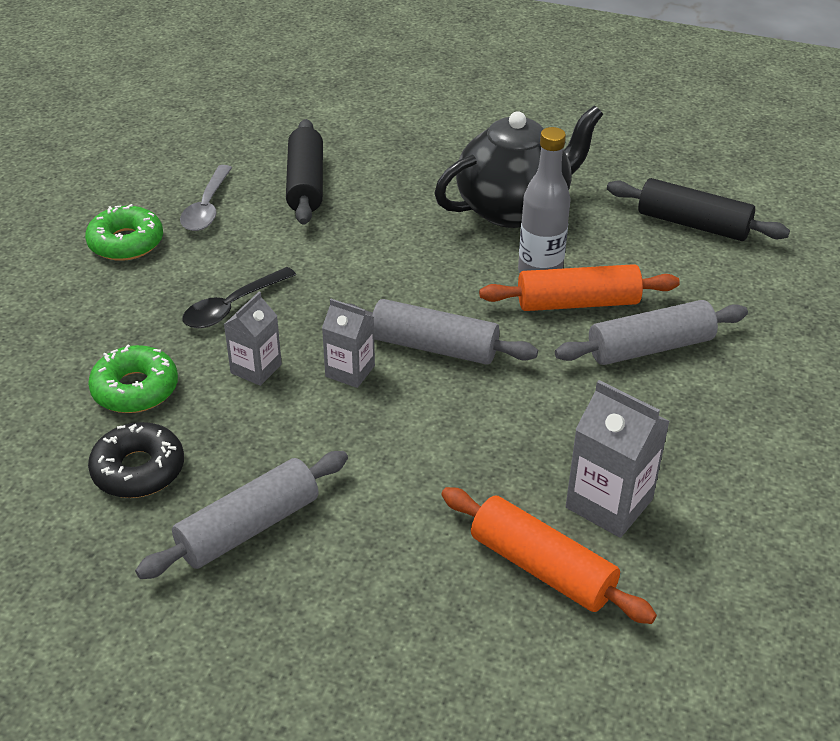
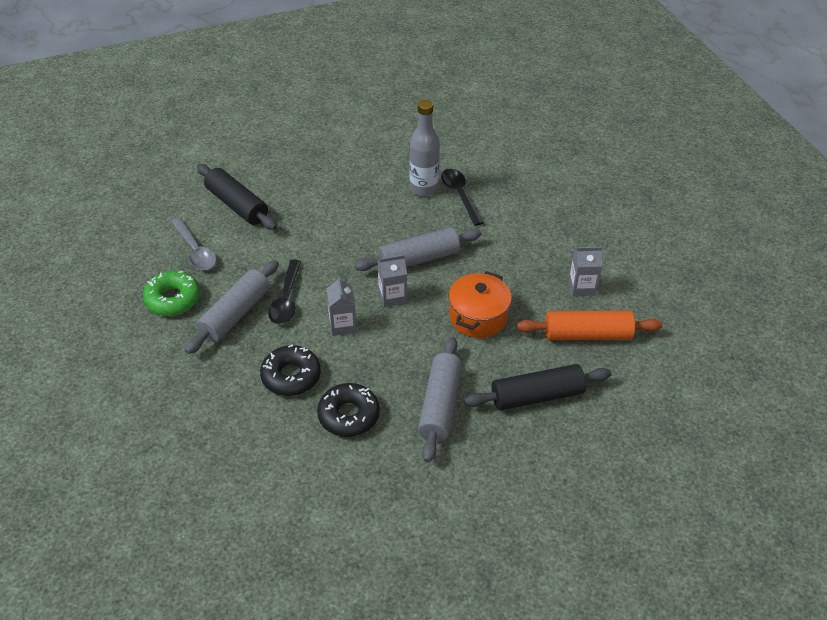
camera: 40 degrees left, 5 degrees up
(135, 389) = (291, 376): green donut -> black donut
(423, 455) = (478, 317): none -> orange pot
(514, 208) = (370, 159): black teapot -> none
(577, 303) = (460, 195): orange rolling pin -> black spoon
(609, 503) = (582, 287): grey carton -> grey carton, size x0.64
(650, 347) = (517, 200): grey rolling pin -> grey rolling pin (235, 314)
(693, 224) = (467, 122): black rolling pin -> black rolling pin (537, 396)

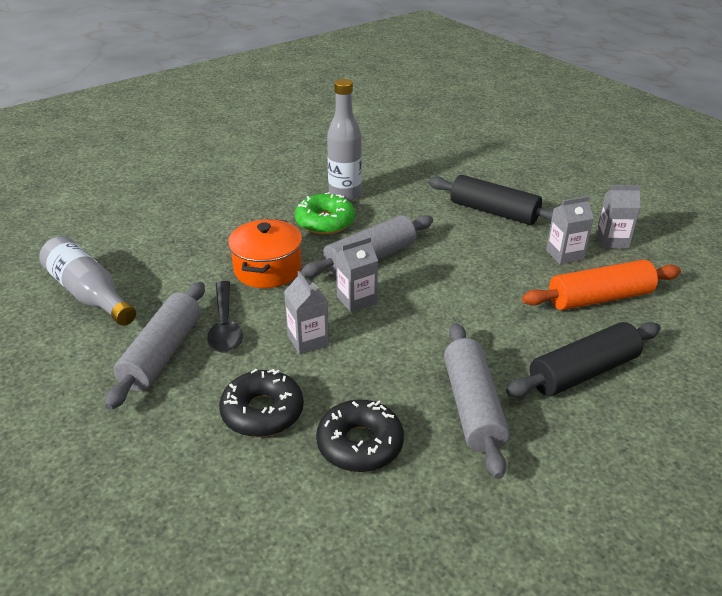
camera: 15 degrees left, 10 degrees down
(173, 299) = (71, 351): green donut -> green donut (325, 222)
(195, 251) = (89, 294): grey spoon -> grey bottle
(237, 205) = (131, 241): black rolling pin -> black rolling pin (494, 212)
(460, 195) = (387, 195): black spoon -> none
(478, 317) = (467, 303): orange pot -> orange pot (267, 269)
(631, 281) = (612, 241): none -> grey carton

